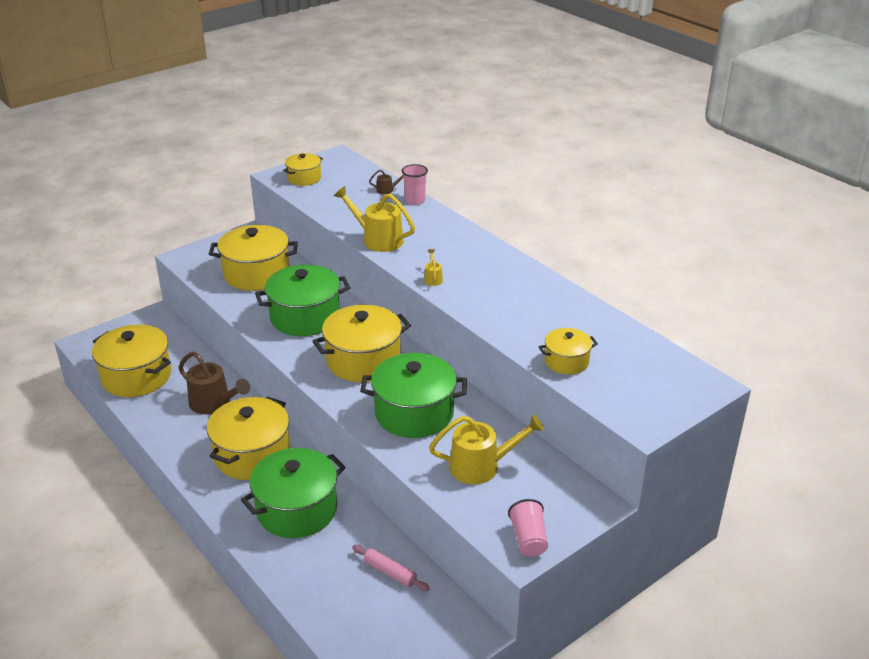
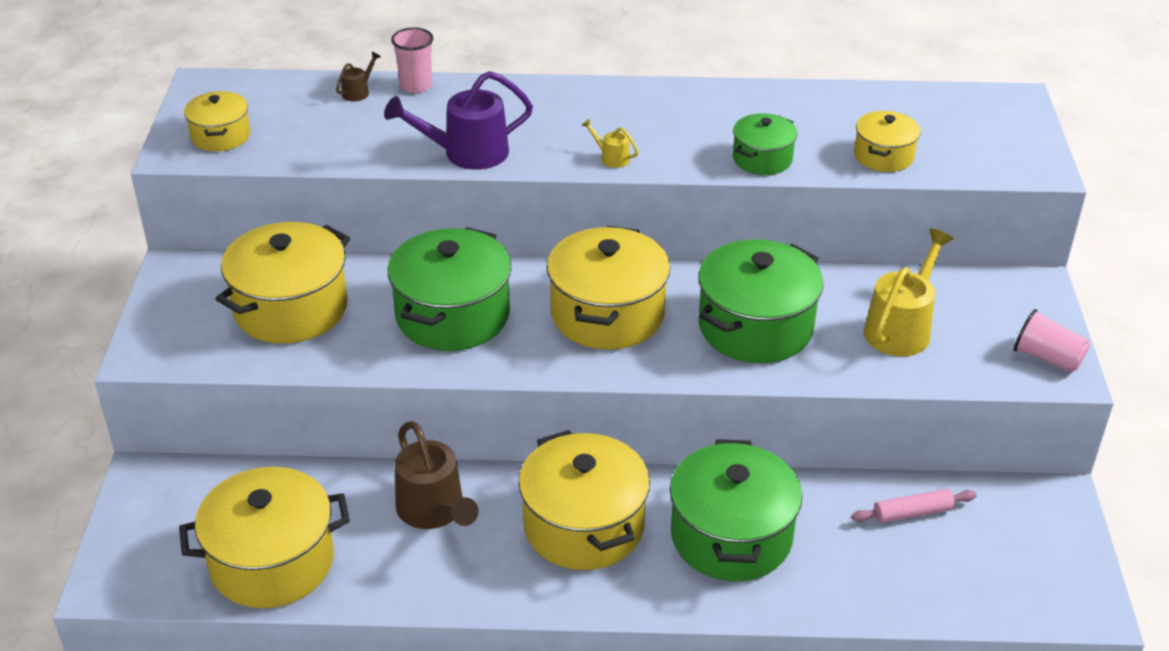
camera: 50 degrees left, 5 degrees up
(214, 404) = (435, 511): brown watering can -> brown watering can turned 75 degrees clockwise
(377, 239) = (466, 153): yellow watering can -> purple watering can
(501, 323) = (762, 159): none -> green pot

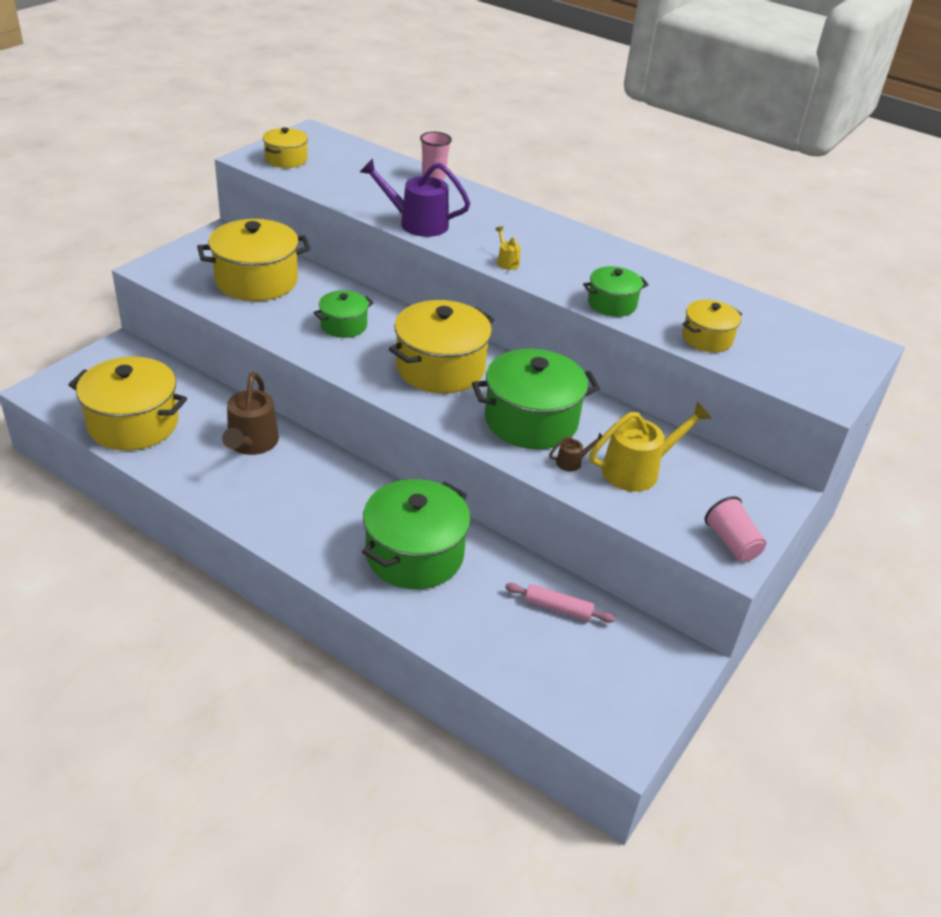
camera: 30 degrees right, 0 degrees up
(358, 92) = (394, 167): brown watering can -> brown watering can (572, 462)
(453, 315) = (344, 325): green pot -> green pot, size x0.54
(584, 526) = (328, 498): yellow pot -> none

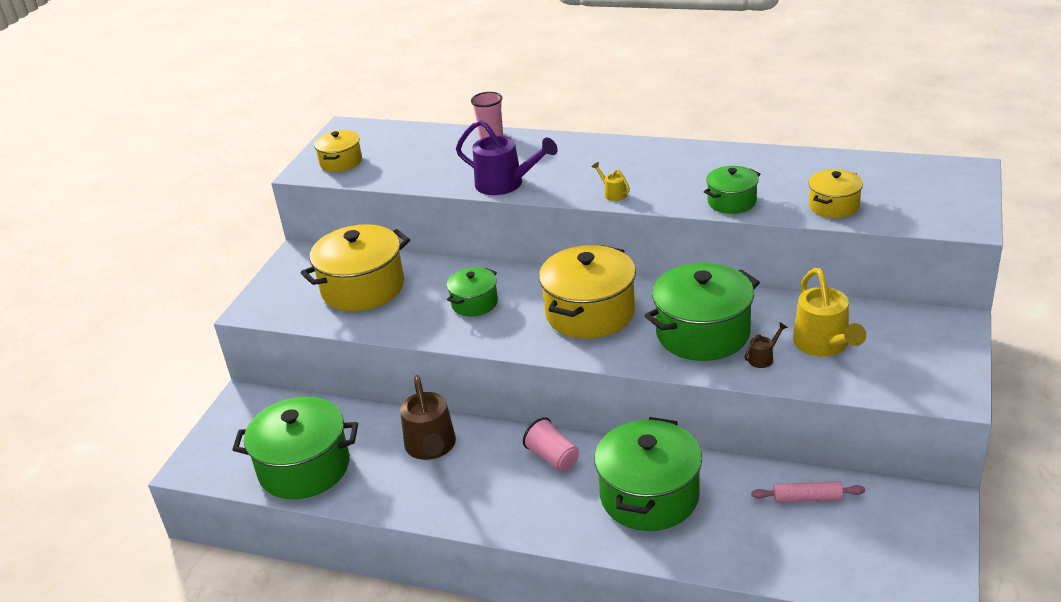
camera: 10 degrees left, 5 degrees down
(133, 424) = (304, 468): yellow pot -> green pot
(416, 223) = (506, 184): purple watering can -> purple watering can turned 150 degrees counterclockwise
(638, 470) = (824, 345): yellow watering can -> yellow watering can turned 120 degrees clockwise
(732, 543) = (944, 381): pink cup -> pink cup (553, 457)

